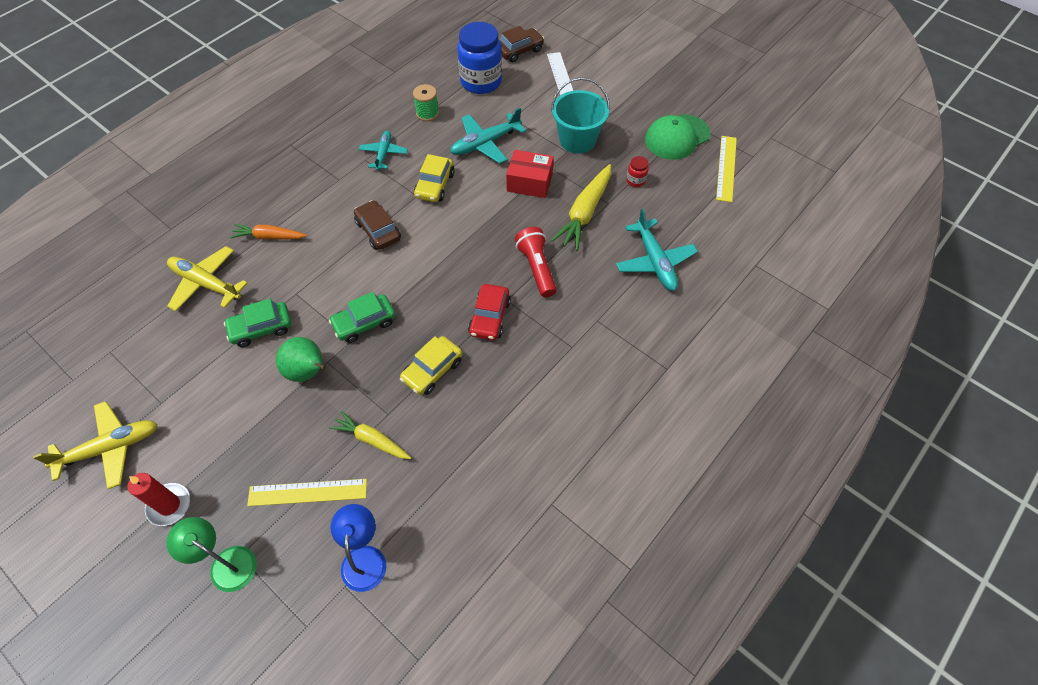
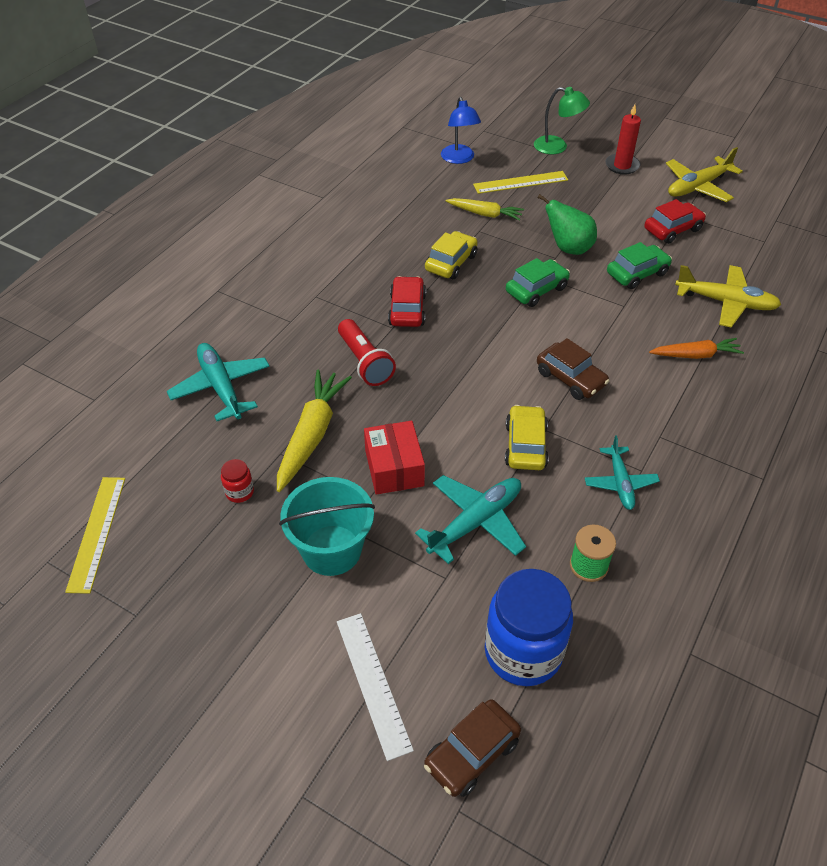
camera: 170 degrees right, 10 degrees down
(187, 382) = (672, 229): none -> red car
(529, 182) = (394, 468): red box -> red box turned 75 degrees clockwise
(677, 137) = (166, 580): green cap -> none

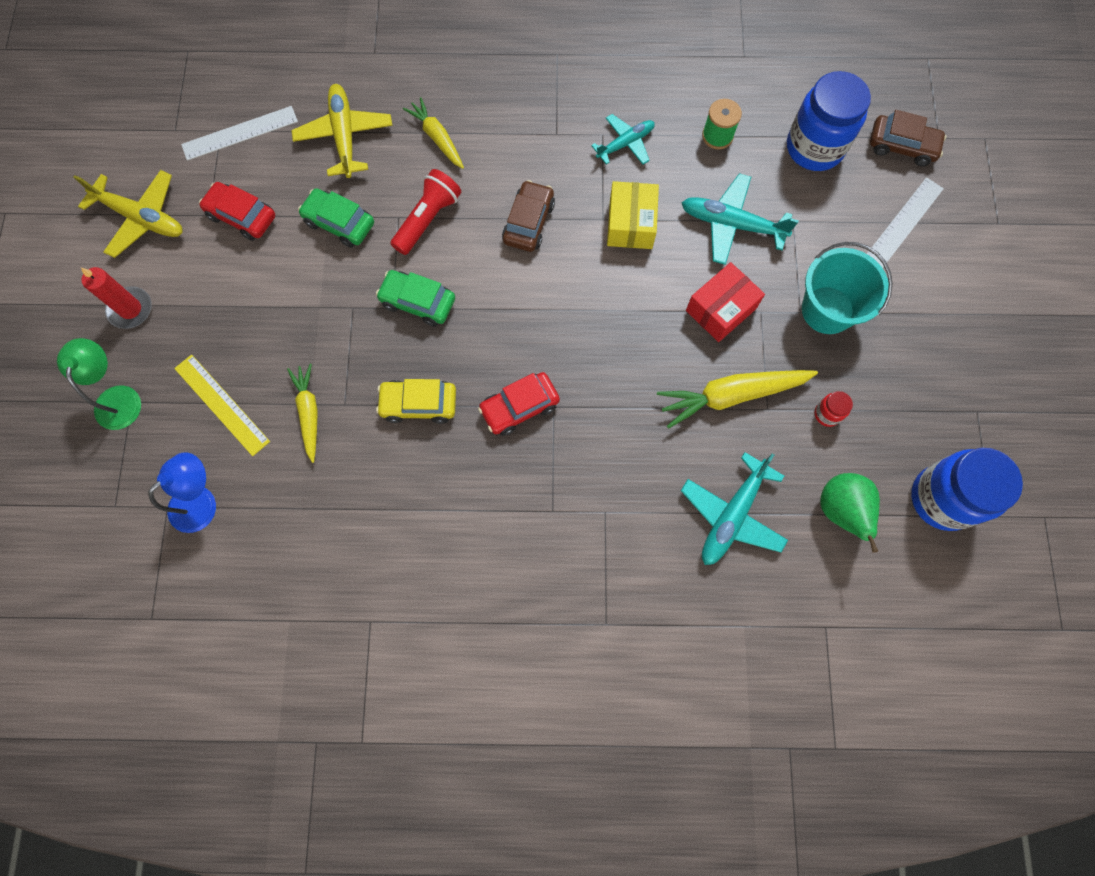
camera: 120 degrees left, 25 degrees up
(97, 533) = (942, 498): yellow ruler -> blue jar
(365, 362) = (616, 404): red flashlight -> red flashlight (427, 219)
(525, 445) = (630, 224): yellow car -> yellow box
(568, 248) = (330, 301): green pear -> green pear (841, 511)
(695, 355) = (437, 138): orange carrot -> yellow carrot
(756, 249) = (240, 133): none -> white ruler

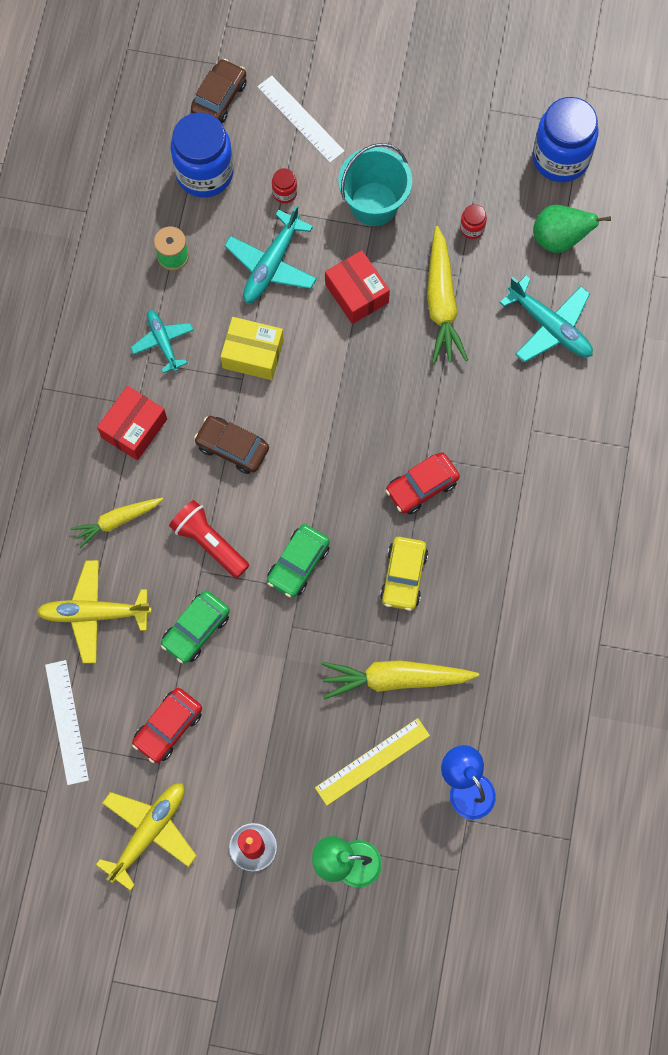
camera: 80 degrees left, 0 degrees up
(309, 413) = (395, 679): yellow carrot -> yellow carrot, size x1.58
(519, 407) = (422, 486): red car -> red car turned 75 degrees clockwise
(532, 135) = (134, 428): none -> red box
(814, 223) = (284, 193): none -> red jar

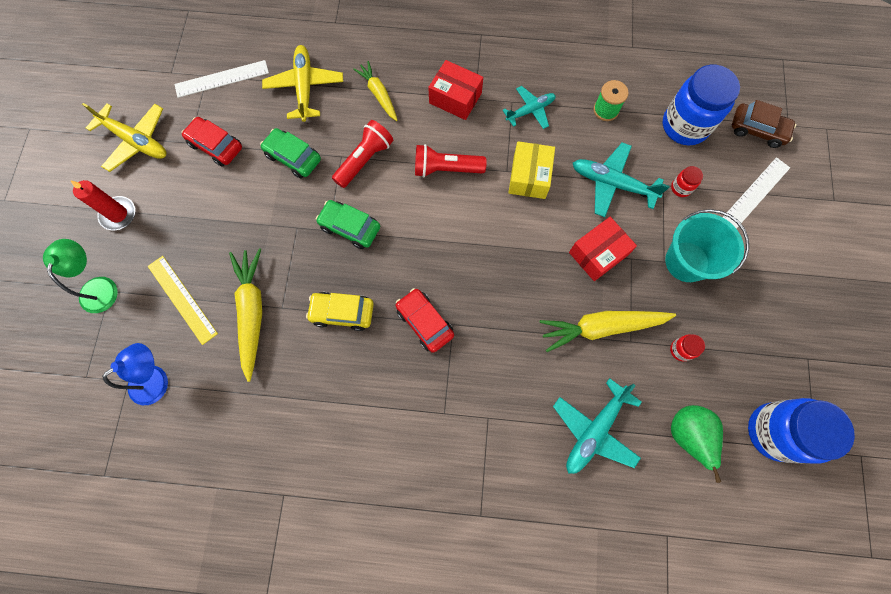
camera: 85 degrees right, 0 degrees up
(232, 447) = (446, 169): brown car -> red flashlight

